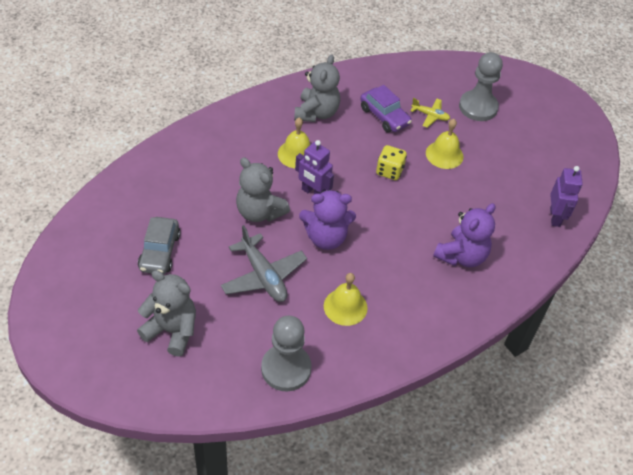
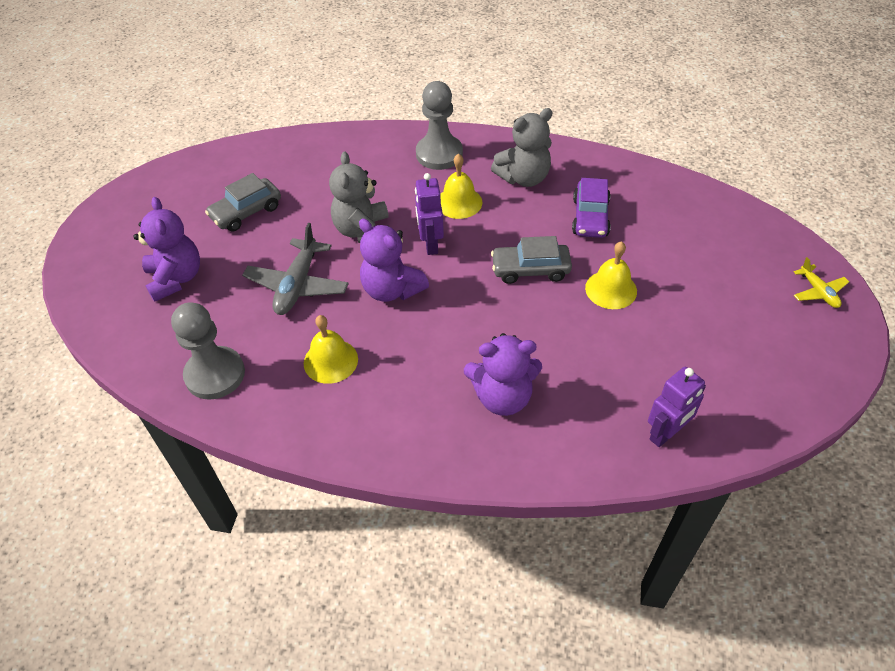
camera: 50 degrees right, 0 degrees up
(172, 331) = (176, 278): grey teddy bear -> purple teddy bear
(389, 171) = (530, 270): yellow dice -> grey car
(430, 115) = (643, 244): yellow plane -> yellow plane (818, 292)
(478, 107) = (712, 266): grey pawn -> grey pawn (439, 154)

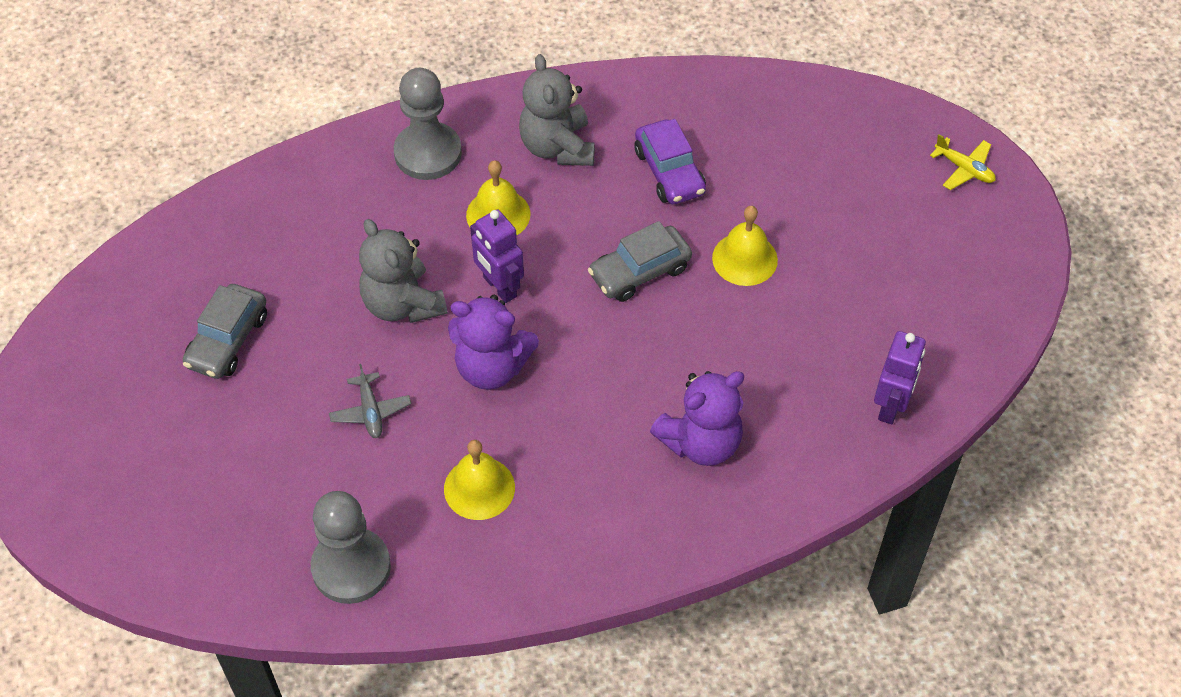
camera: 30 degrees left, 5 degrees up
(176, 278) = (203, 470): purple teddy bear -> none
(297, 285) = (370, 411): grey plane -> grey plane, size x0.56
(524, 178) = (557, 147): grey teddy bear -> grey teddy bear turned 135 degrees clockwise

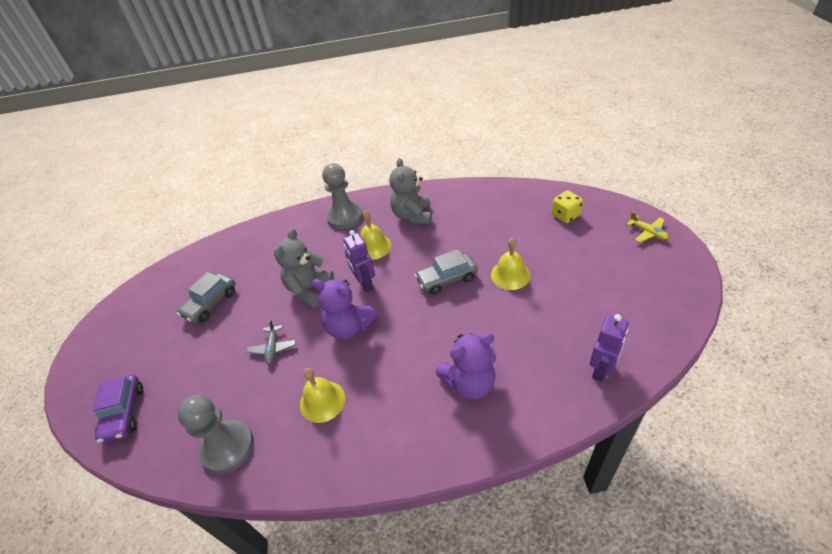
camera: 15 degrees right, 10 degrees down
(402, 304) = (309, 289): grey teddy bear -> grey teddy bear turned 45 degrees clockwise
(669, 172) = (472, 229): purple car -> purple car (124, 413)
(829, 138) = (565, 215): none -> yellow dice

